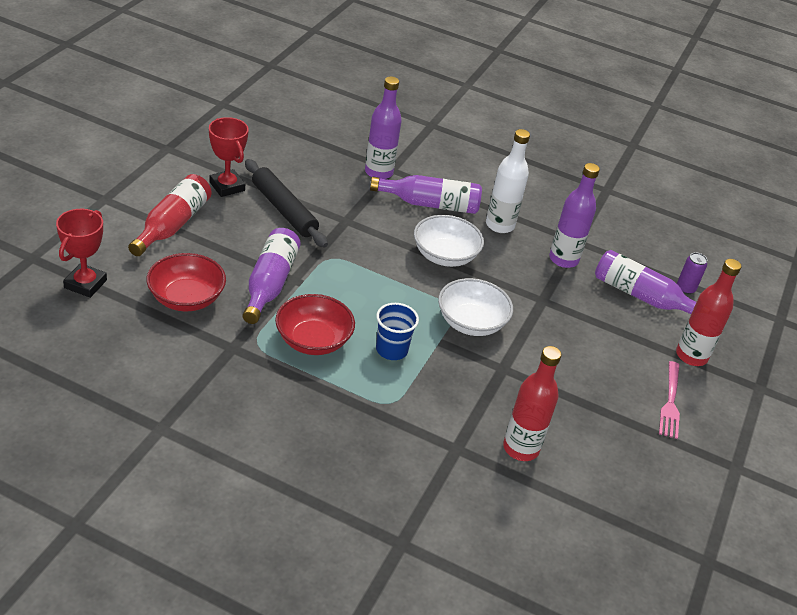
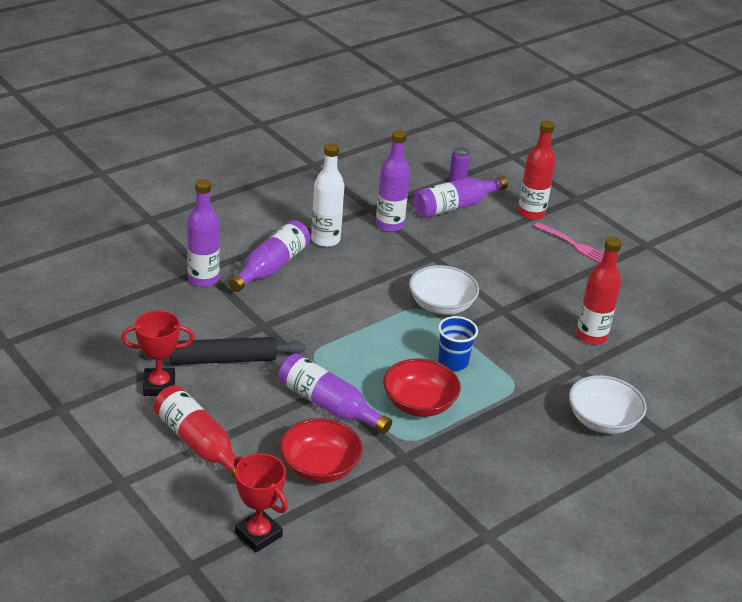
camera: 60 degrees left, 5 degrees down
(445, 256) = (348, 286): white bowl -> white bowl (602, 421)

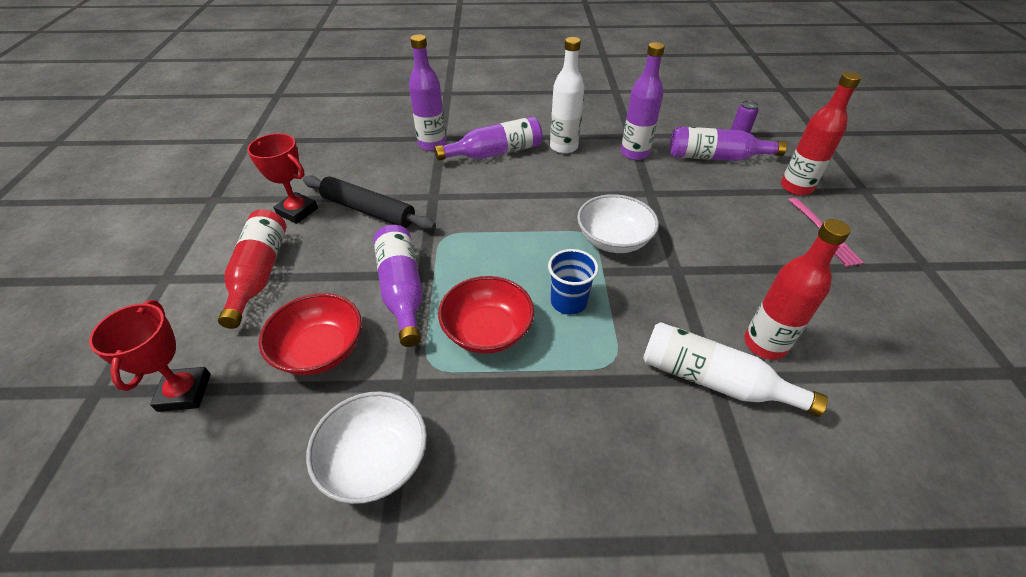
camera: 40 degrees right, 10 degrees up
(579, 370) = (713, 380): none -> white bottle
(602, 421) = (689, 467): white bowl -> white bowl (375, 460)

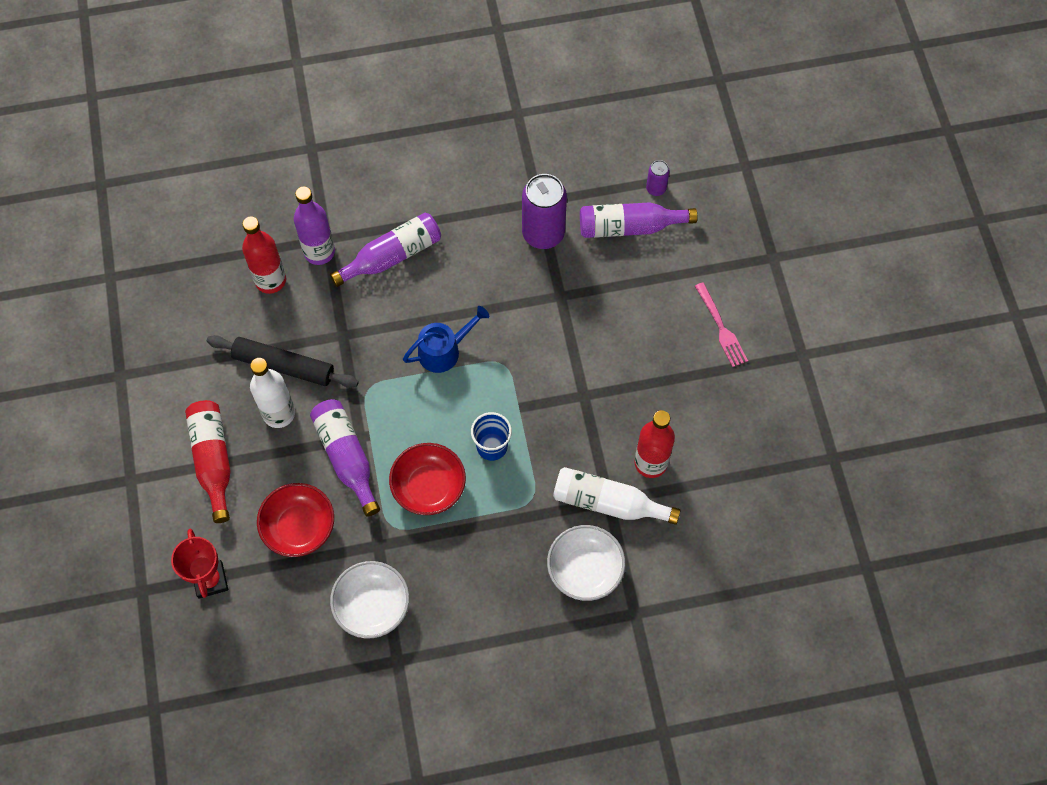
camera: 10 degrees left, 20 degrees up
(297, 211) = (213, 378): red trophy -> none
(529, 218) = (444, 351): none -> blue watering can
(563, 147) = (465, 234): white bottle -> white bottle (279, 413)
(613, 240) = (526, 367): white bowl -> white bowl (585, 569)
(634, 153) = (543, 233): purple bottle -> purple can
(796, 187) = (706, 264): red bottle -> red bottle (270, 280)

